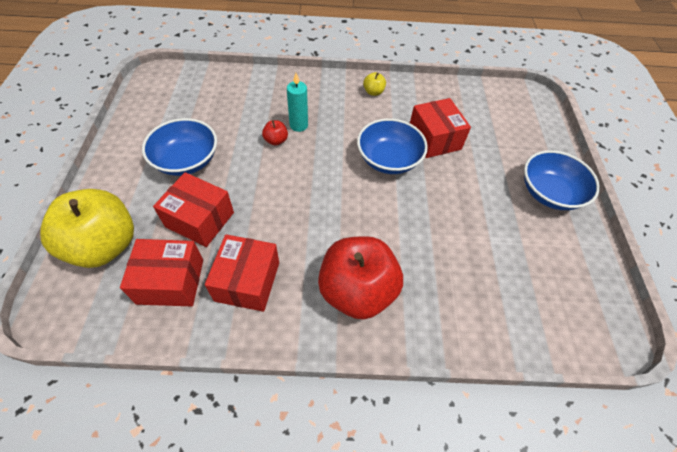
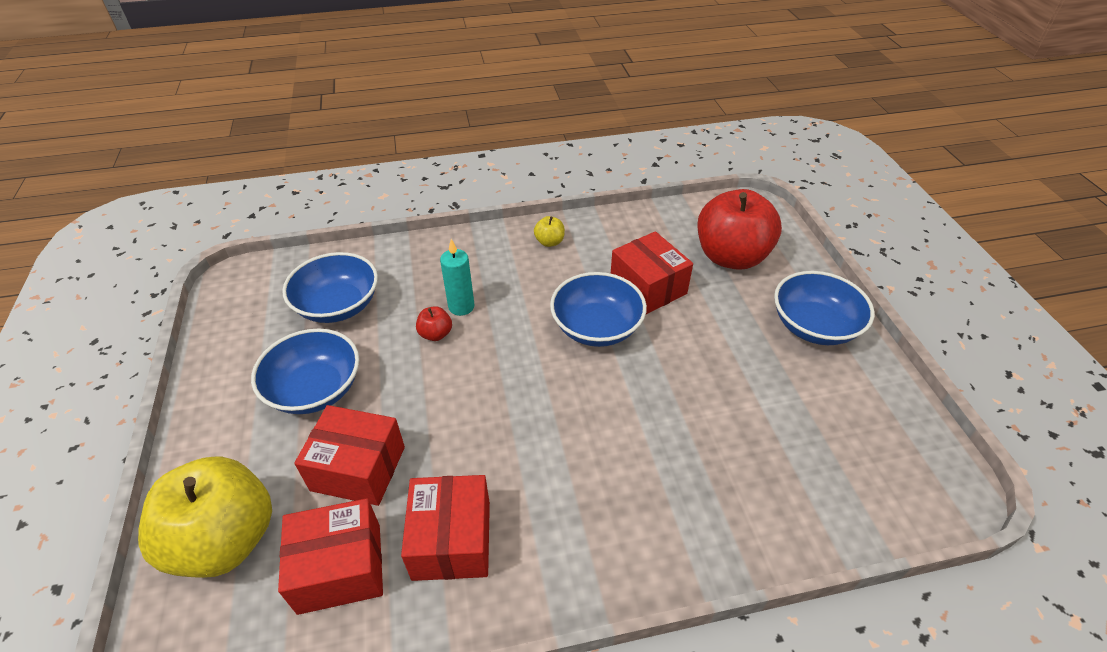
camera: 10 degrees left, 10 degrees down
(216, 107) = (338, 305): none -> blue bowl
(357, 291) = (608, 515): red apple -> red apple (731, 257)

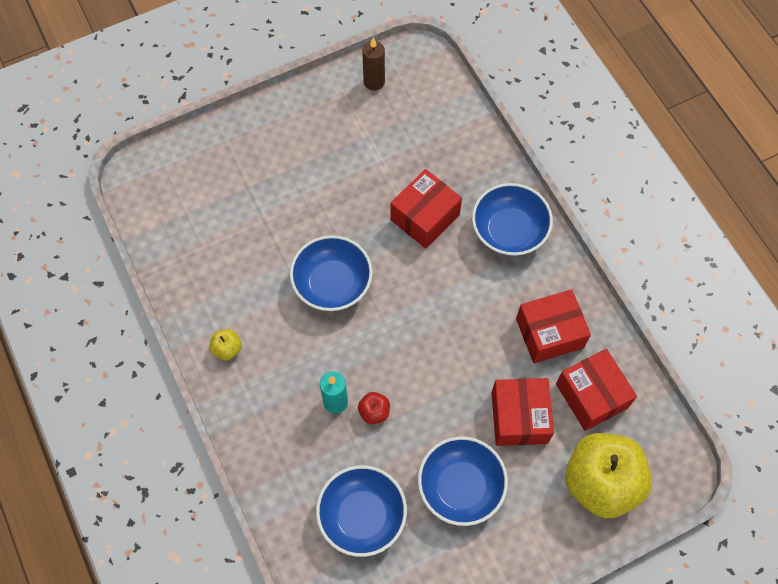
camera: 105 degrees left, 20 degrees up
(648, 287) = (273, 252): red box -> red box (425, 217)
(731, 257) = (216, 190): red apple -> none
(814, 326) = (290, 127): blue bowl -> blue bowl (509, 231)
(893, 423) = (374, 82): none -> brown candle

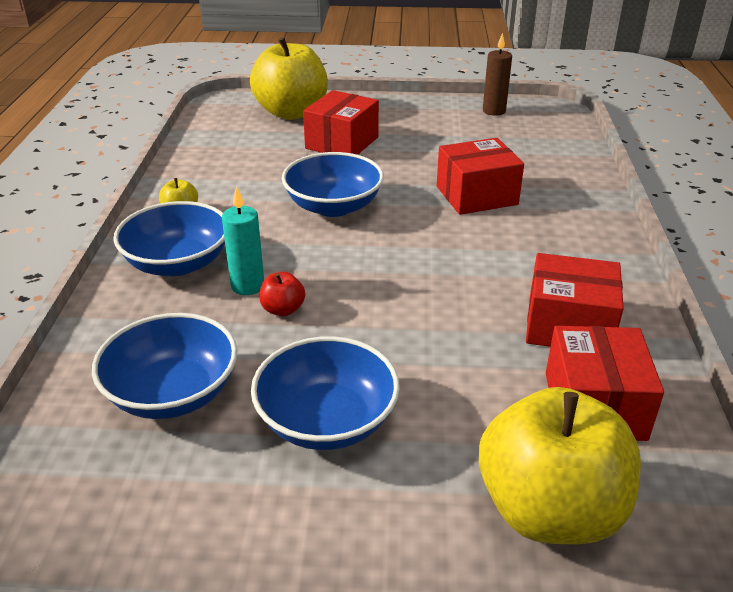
camera: 30 degrees right, 30 degrees down
(208, 165) = (291, 113): none -> yellow apple
(509, 231) = (571, 232): blue bowl -> blue bowl (178, 263)
(519, 417) = (467, 386): red box -> red box (342, 143)

